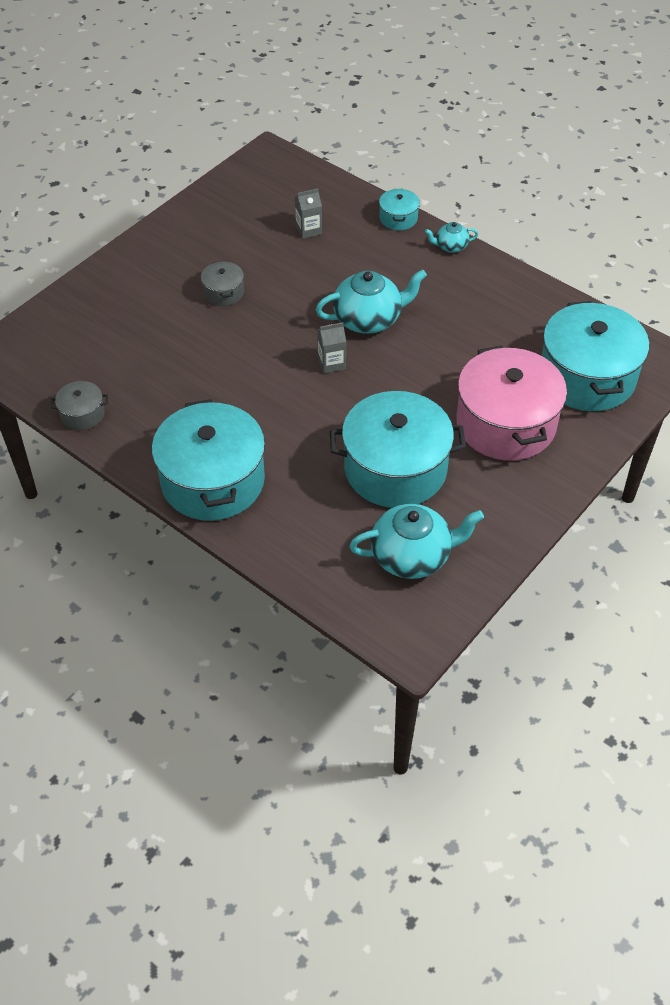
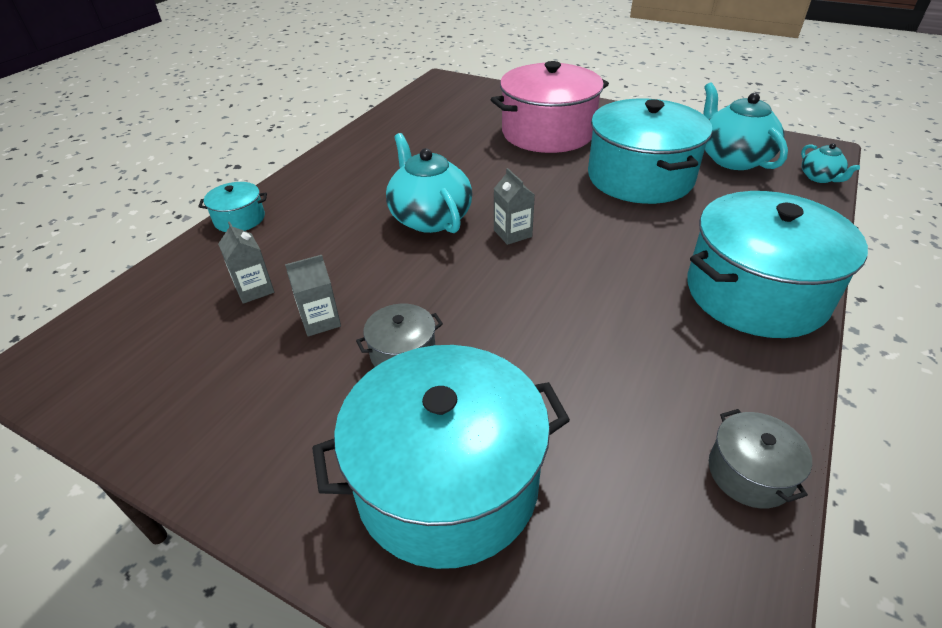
camera: 100 degrees left, 10 degrees down
(266, 259) = (320, 321): none -> grey carton
(451, 246) = (296, 180): turquoise teapot -> turquoise teapot (820, 178)
(587, 377) = (473, 105): turquoise pot -> turquoise pot (447, 481)

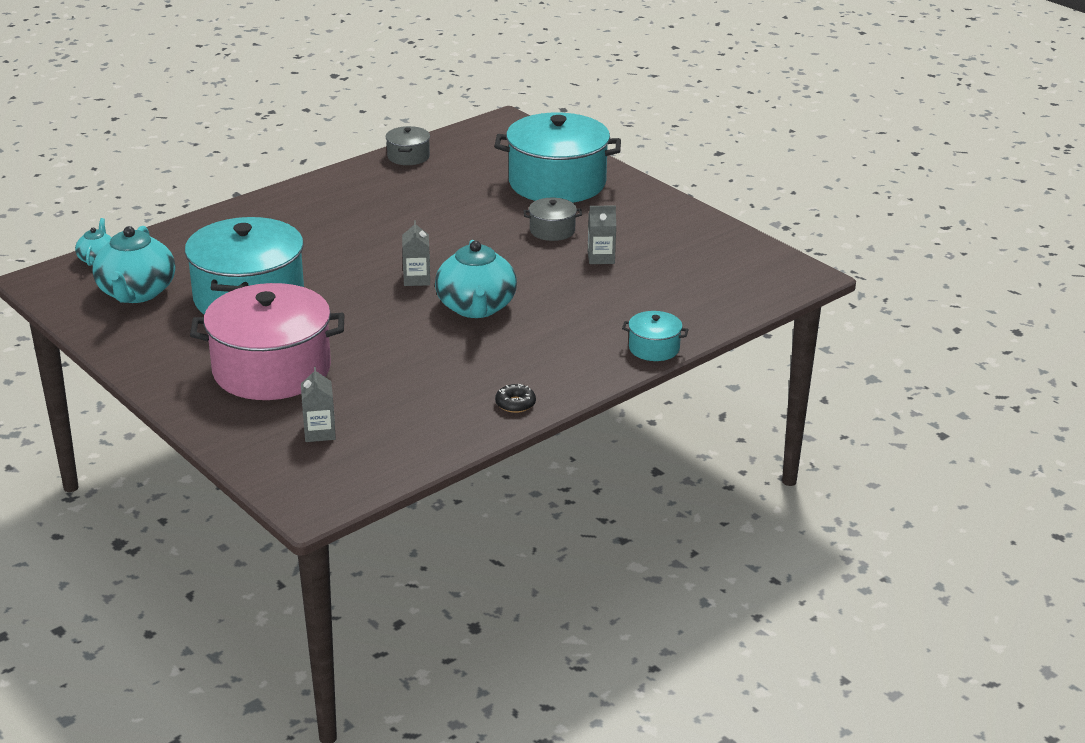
camera: 160 degrees left, 10 degrees down
(254, 289) = (646, 287): grey carton -> grey carton (319, 432)
(349, 150) = (515, 404): none -> black donut
(756, 293) = (291, 208): turquoise pot -> none

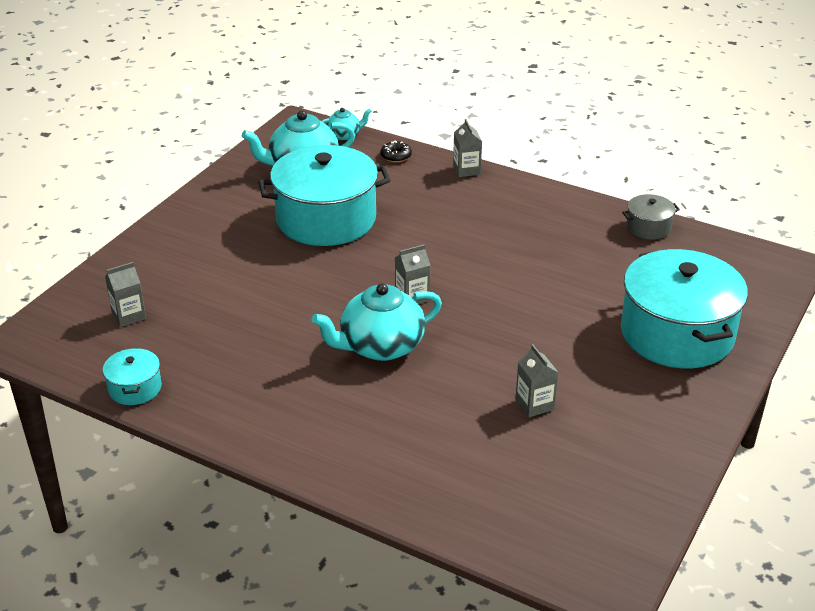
camera: 70 degrees right, 5 degrees up
(235, 211) = (466, 170): none -> grey carton
(272, 369) = (216, 264): pink pot -> none
(515, 404) = (217, 416): black donut -> black donut (396, 156)
(552, 230) = (568, 356): grey pot -> none
(654, 348) = (366, 488): turquoise pot -> turquoise pot (135, 388)

